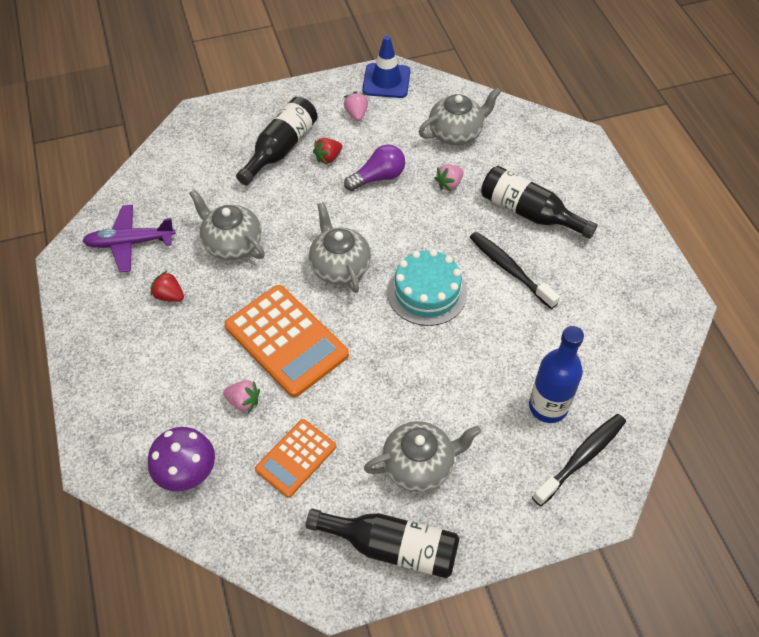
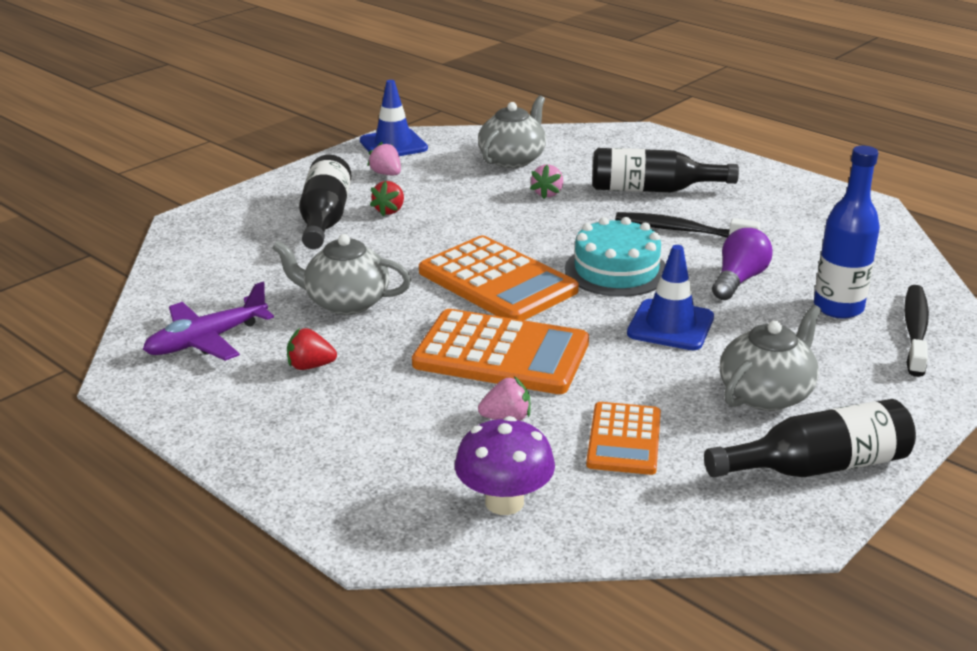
camera: 30 degrees left, 25 degrees down
(339, 266) = (497, 281): grey teapot -> orange calculator
(378, 177) = (464, 209): purple light bulb -> purple light bulb (738, 280)
(415, 367) = (670, 325): none -> blue traffic cone

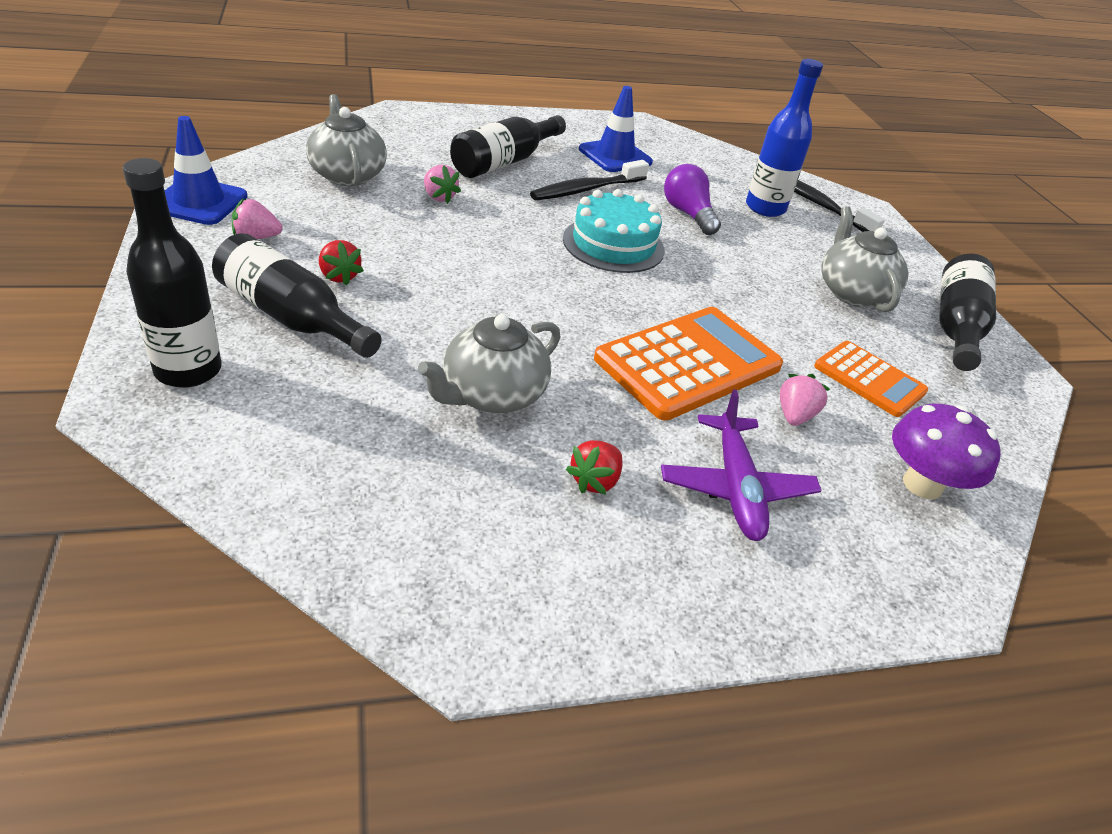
camera: 60 degrees left, 10 degrees up
(207, 340) = (453, 530): purple plane -> purple plane (735, 487)
(236, 219) = (188, 370): none -> black bottle
(497, 281) = (561, 299): orange calculator -> none
(670, 325) = (724, 272): blue traffic cone -> blue traffic cone (615, 156)

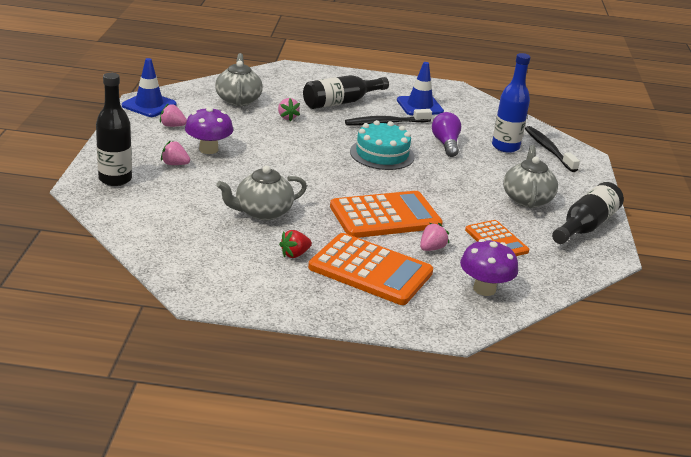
camera: 20 degrees right, 10 degrees down
(291, 317) = (174, 164): black bottle -> pink strawberry
(339, 276) = (208, 149): red strawberry -> purple mushroom
(735, 487) = (370, 270): purple plane -> orange calculator

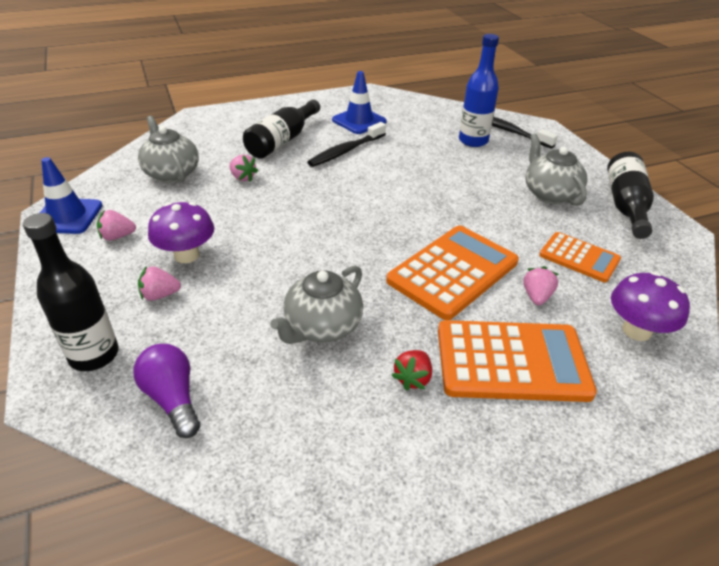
camera: 25 degrees left, 10 degrees up
(382, 154) = (376, 190): turquoise cake -> none
(446, 144) = (421, 156): purple light bulb -> purple light bulb (172, 398)

